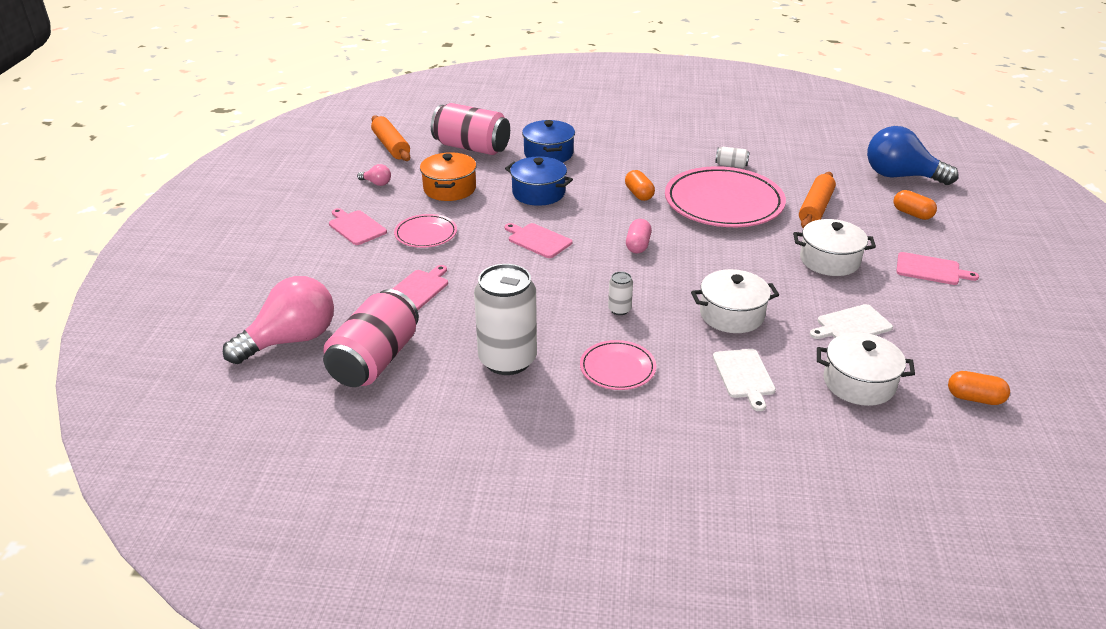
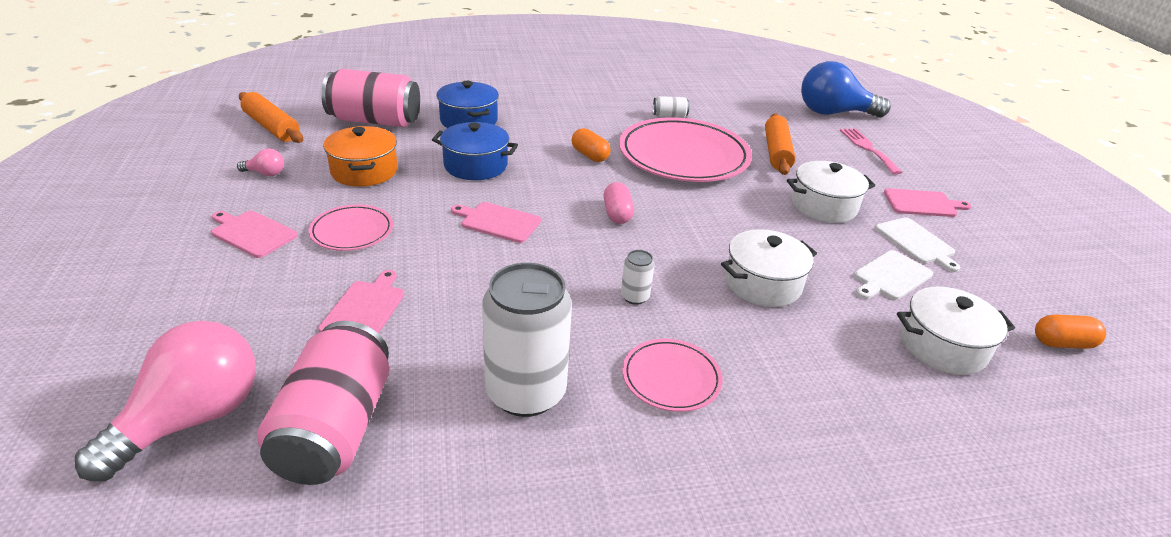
camera: 20 degrees left, 0 degrees up
(744, 376) = (820, 360): white cutting board -> white cutting board (916, 242)
(912, 214) = (868, 148): orange capsule -> pink fork

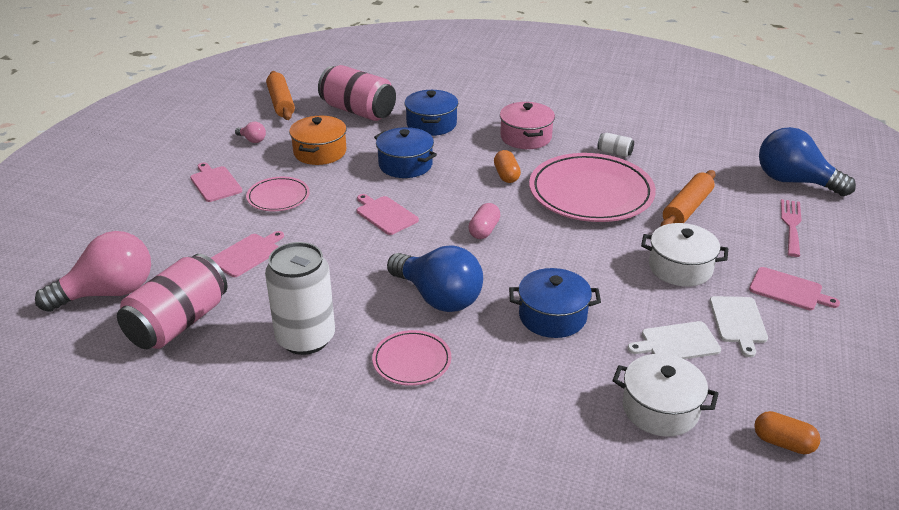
camera: 30 degrees right, 0 degrees up
(575, 116) = (526, 137): none -> pink pot
(635, 297) = (438, 297): white can -> blue light bulb
(763, 284) = (552, 316): white pot -> blue pot

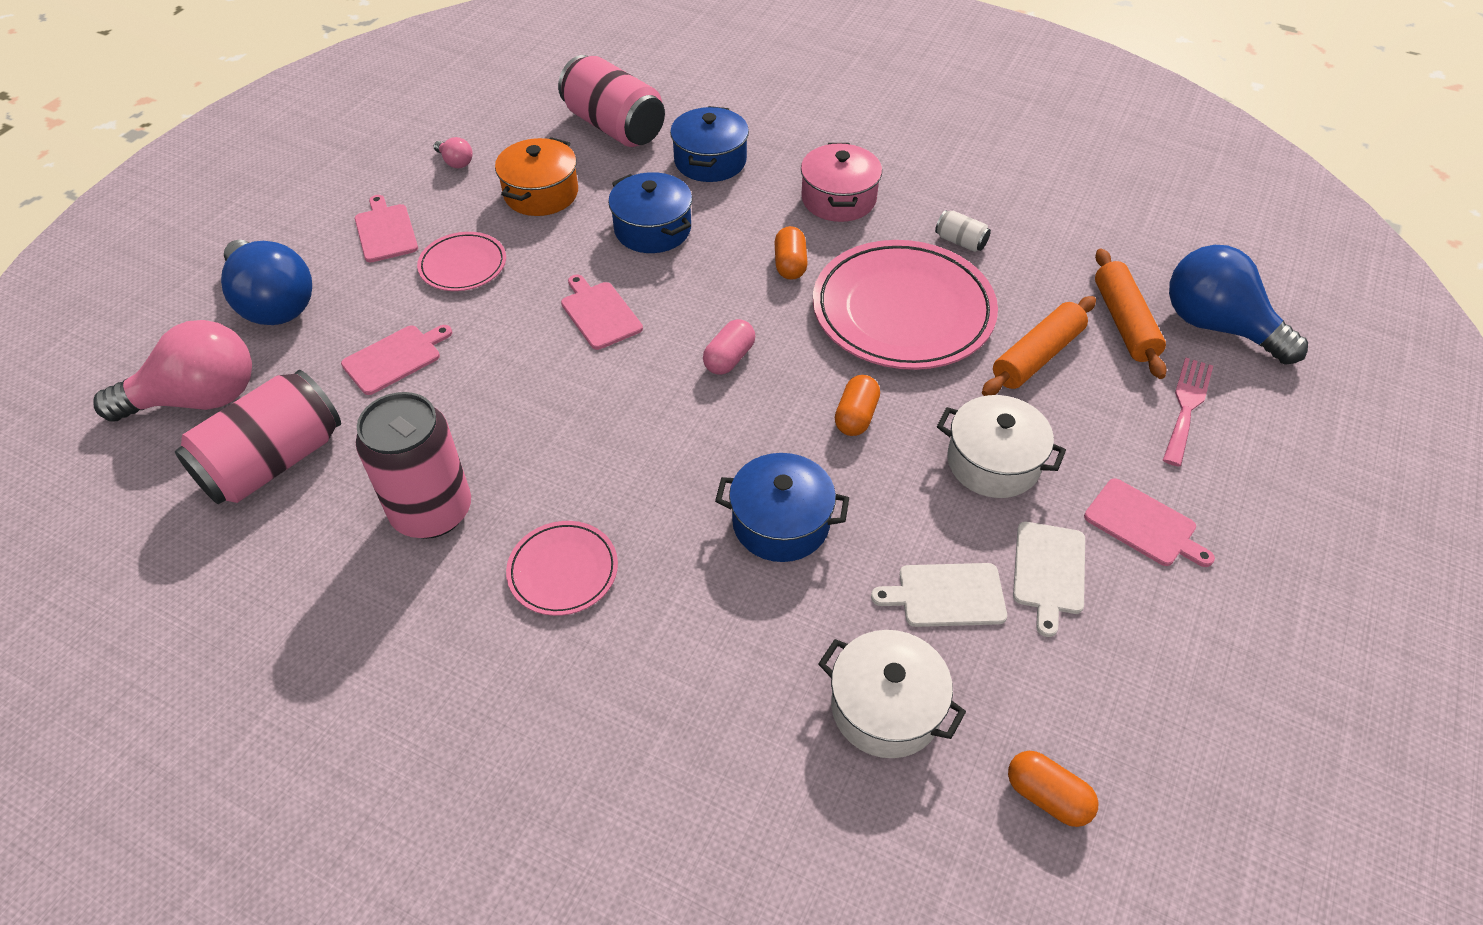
camera: 10 degrees right, 15 degrees up
(281, 103) = (512, 101): orange rolling pin -> orange rolling pin (1124, 322)
(305, 338) = (432, 511): white can -> pink can
(438, 297) = (631, 467): blue light bulb -> blue light bulb (273, 303)
(581, 253) = (856, 416): none -> orange capsule

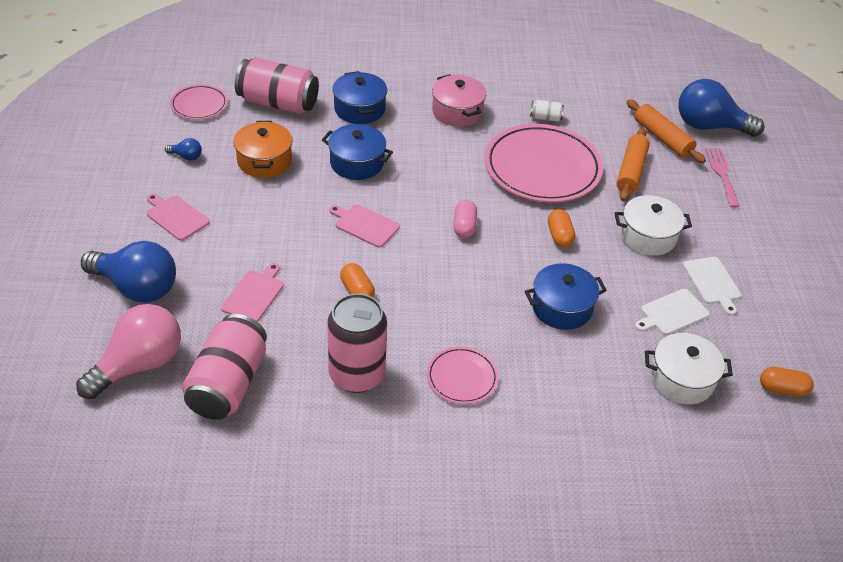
camera: 30 degrees left, 5 degrees down
(455, 162) = (186, 156): pink light bulb -> blue light bulb
(463, 265) = (250, 223): pink plate -> pink plate (199, 105)
(790, 264) = (458, 160): orange capsule -> orange capsule (357, 291)
(1143, 524) = (741, 242): pink cutting board -> none

